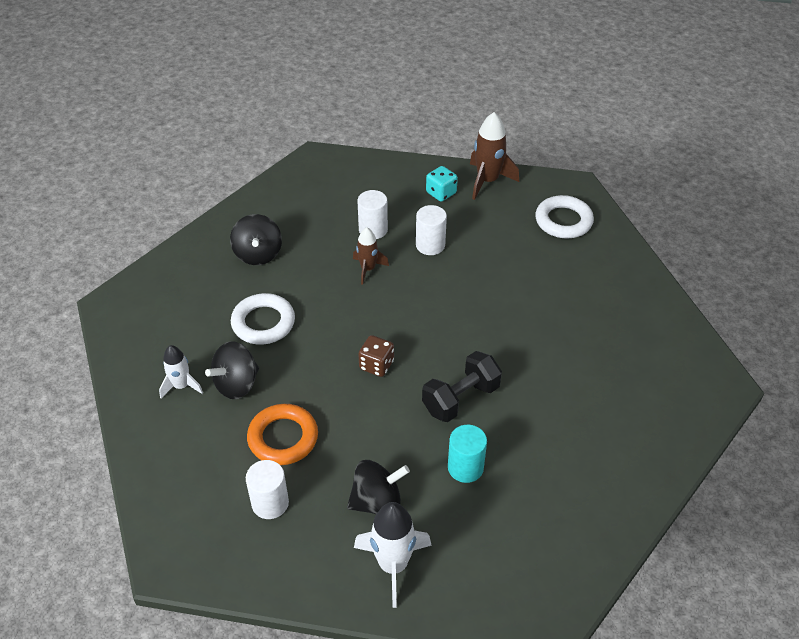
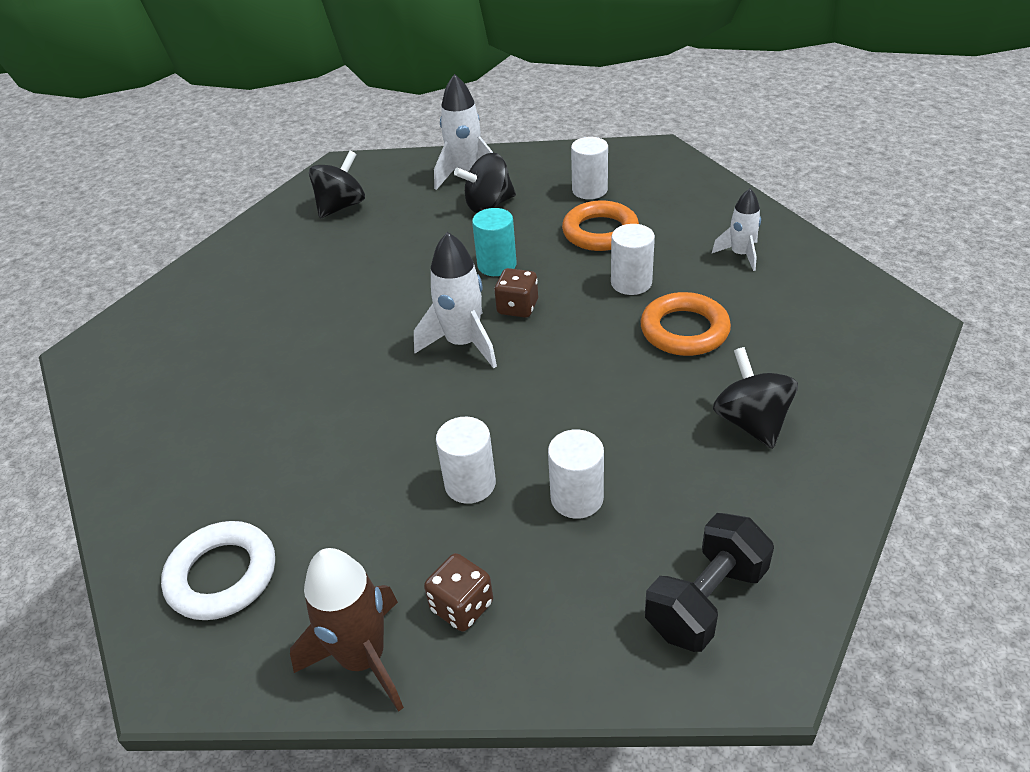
camera: 175 degrees right, 5 degrees down
(236, 384) = (678, 265): black spinning top -> black spinning top (341, 206)
(263, 323) = (684, 330): white ring -> orange ring
(281, 373) = (631, 283): none -> white cylinder
(368, 269) = (564, 426): brown rocket -> none
(423, 339) = (463, 343): none -> white rocket
(441, 193) = (462, 606): turquoise dice -> brown dice
(460, 399) = (411, 291): black dumbbell -> black dumbbell (706, 600)
(465, 467) = (404, 238): turquoise cylinder -> turquoise cylinder (497, 265)

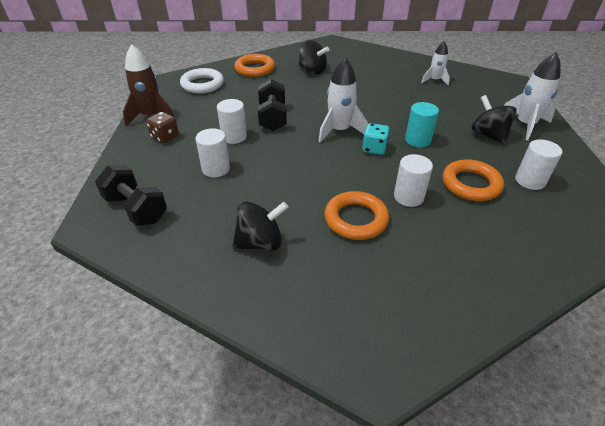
camera: 85 degrees right, 0 degrees up
(174, 478) = (255, 69): none -> orange ring
(341, 206) = (465, 85): black spinning top -> black spinning top (312, 71)
(407, 431) = (272, 118): none -> black dumbbell
(517, 307) = (374, 148): brown dice -> turquoise dice
(740, 255) = (461, 262): white rocket -> white rocket (434, 80)

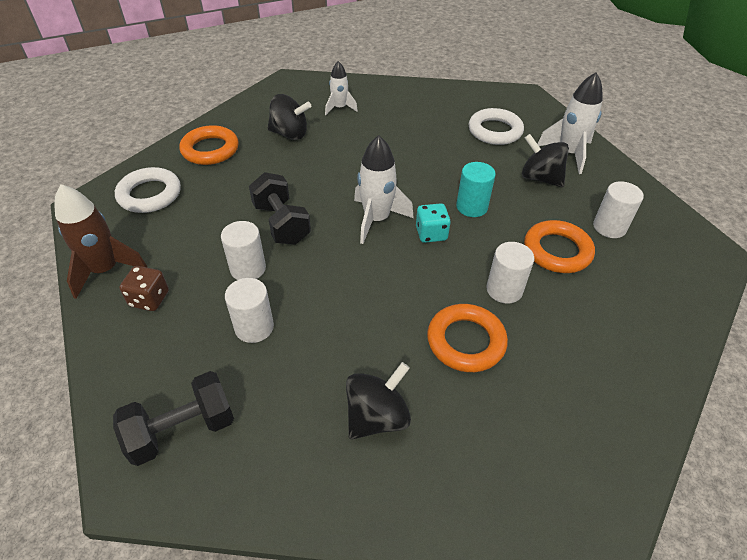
camera: 25 degrees left, 5 degrees up
(136, 209) = (182, 430): black dumbbell -> black dumbbell turned 45 degrees counterclockwise
(434, 80) = (444, 114): white rocket -> white rocket (339, 108)
(469, 98) = (495, 131): none -> white ring

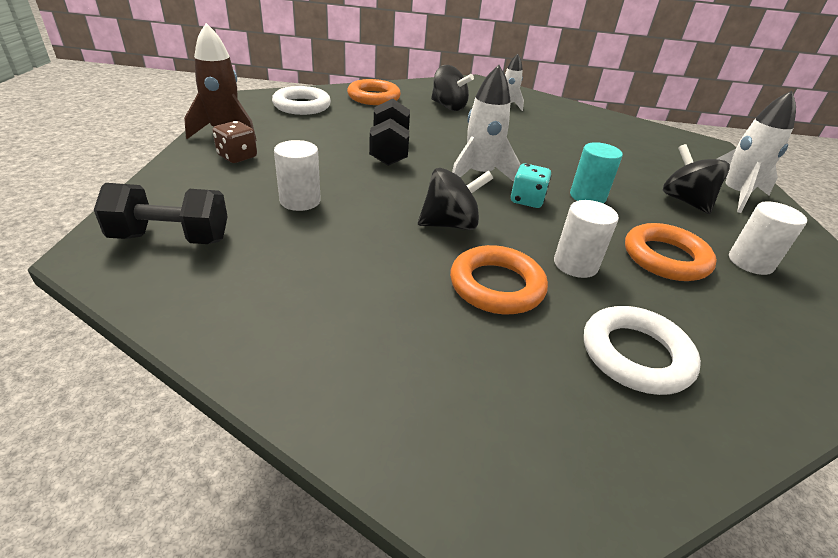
camera: 25 degrees right, 10 degrees down
(248, 269) = (333, 166): white cylinder -> none
(377, 417) = (348, 302): black spinning top -> black spinning top (450, 224)
(495, 131) = (656, 157): white ring -> white ring (635, 355)

